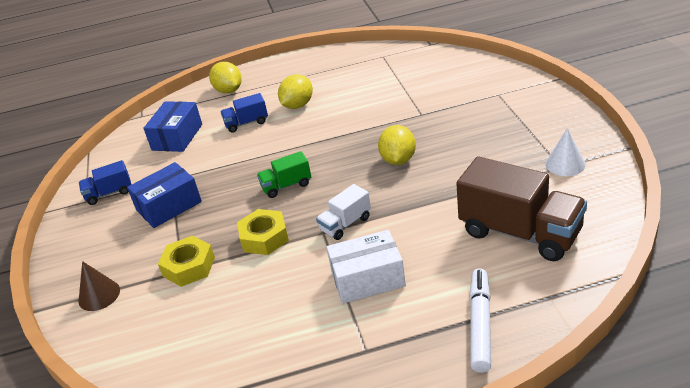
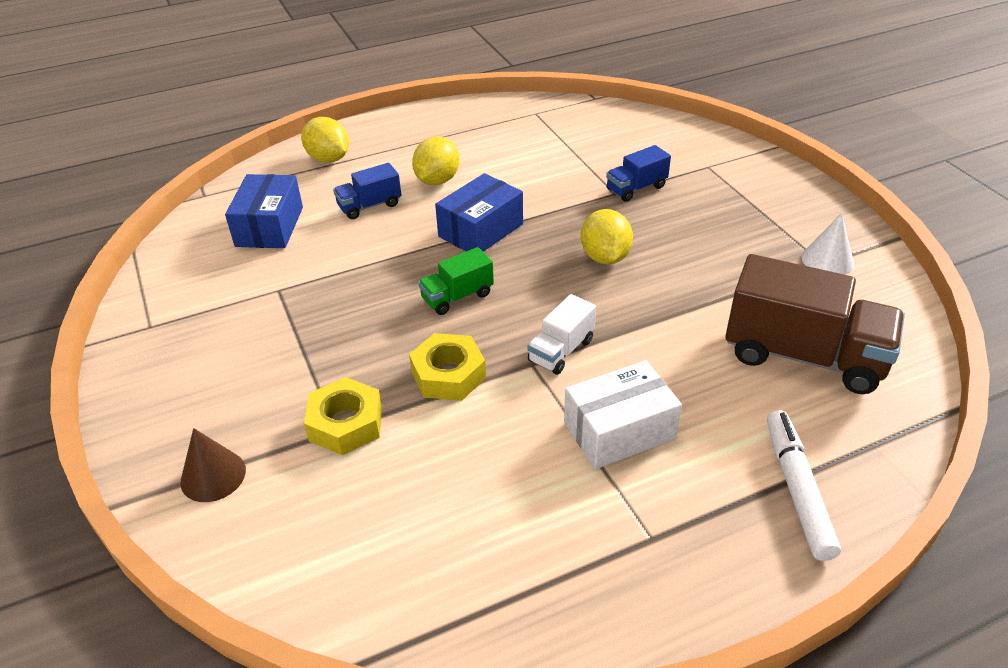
camera: 15 degrees left, 5 degrees up
(109, 193) = (185, 313): blue truck -> blue truck (636, 188)
(169, 206) = (287, 331): blue box -> blue box (481, 230)

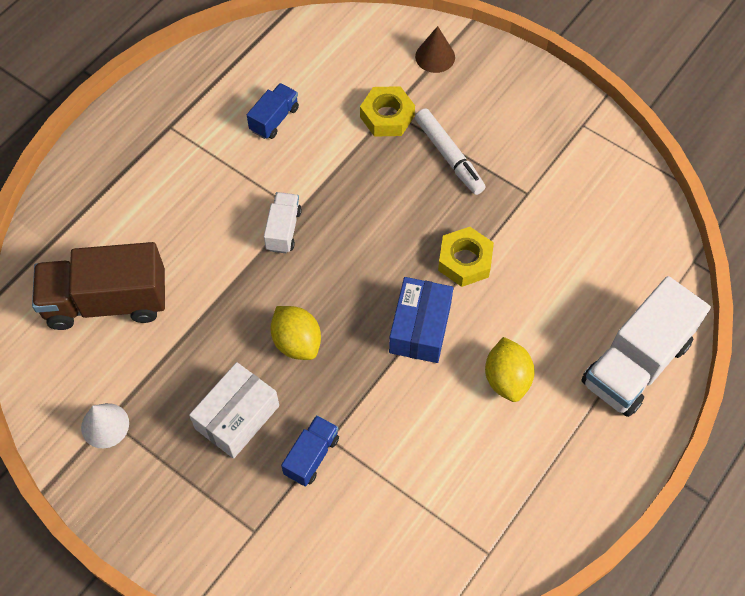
camera: 150 degrees right, 20 degrees up
(269, 227) = (598, 251): blue box -> none
(328, 159) = (635, 363): yellow lemon -> white truck
(369, 206) = (539, 315): blue truck -> blue truck (274, 119)
(448, 375) = (348, 177): yellow nut -> yellow nut (465, 261)
(457, 296) = (389, 246): green truck -> none
(619, 430) = (215, 184): white box -> white box (237, 417)
(797, 489) = (93, 190): white marker -> white marker (449, 156)

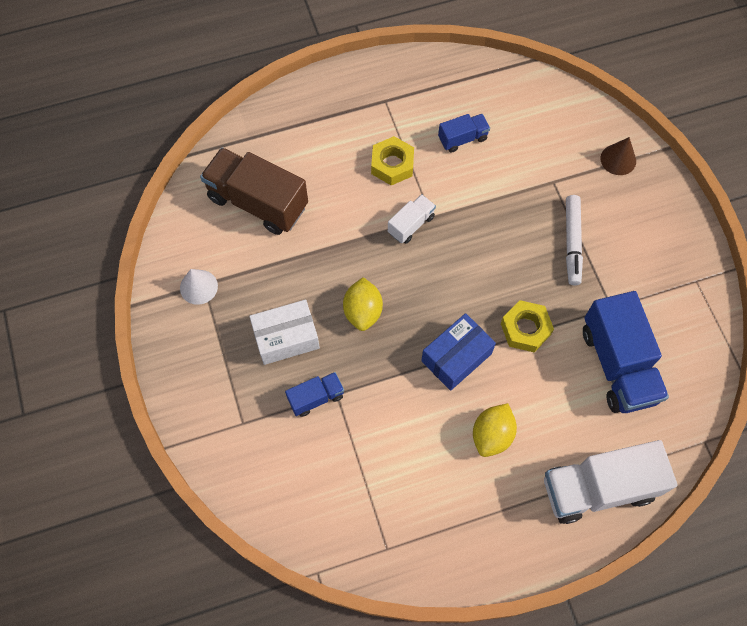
camera: 35 degrees right, 5 degrees up
(387, 116) = (547, 185): yellow nut -> yellow nut (392, 165)
(570, 241) = (617, 364): none -> blue truck

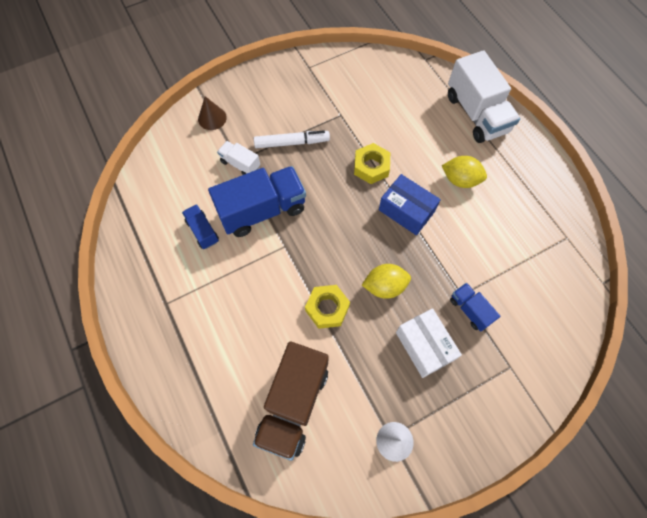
camera: 100 degrees left, 0 degrees up
(392, 165) = (236, 285): yellow nut -> yellow nut (327, 308)
(411, 225) = (295, 261): white truck -> white truck (240, 164)
(617, 364) = (384, 108): blue truck -> blue truck (262, 210)

